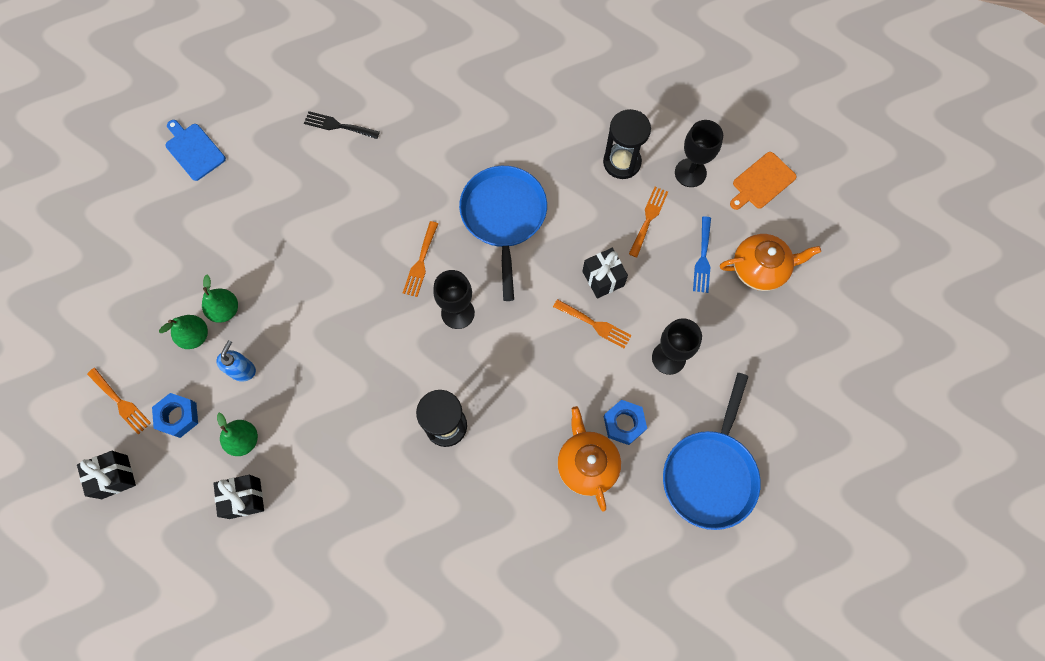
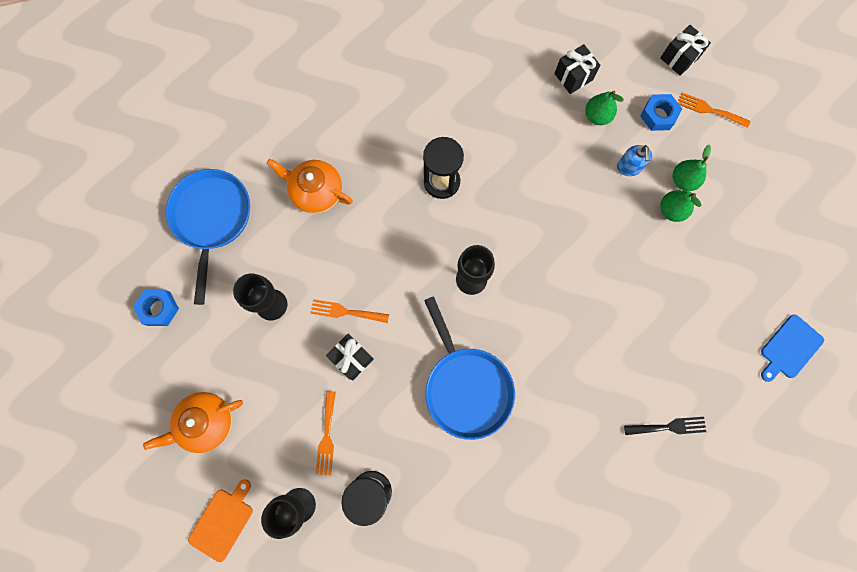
camera: 160 degrees right, 5 degrees up
(194, 150) = (789, 348): blue cutting board -> blue cutting board turned 105 degrees clockwise
(420, 262) = (524, 313): orange fork -> none
(587, 464) = (316, 192): orange teapot -> orange teapot turned 150 degrees clockwise
(624, 423) = (295, 234): blue nut -> blue nut (159, 309)
(703, 258) = (263, 413): blue fork -> none

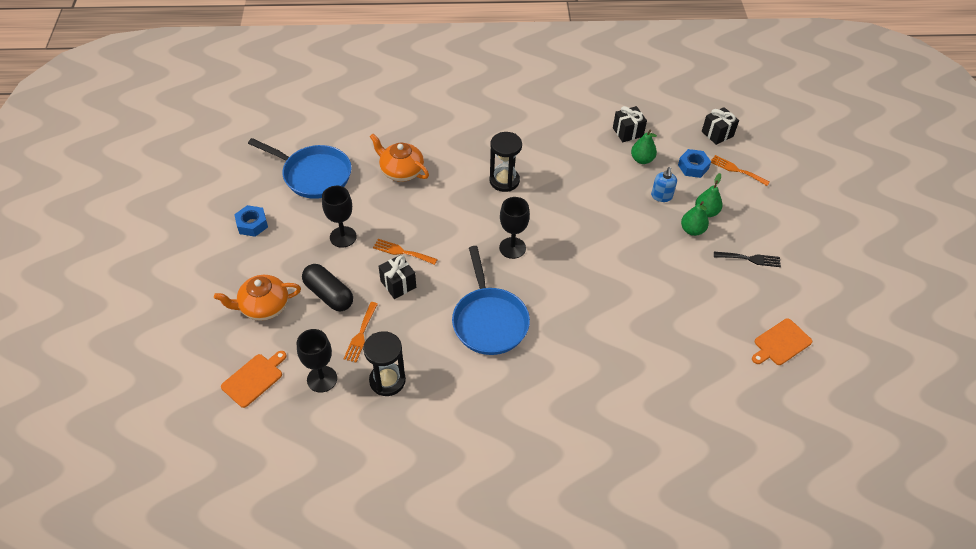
camera: 10 degrees right, 25 degrees down
(212, 219) = (313, 175): blue pan -> blue pan turned 105 degrees clockwise
(276, 390) = (329, 294): none -> black capsule
(669, 427) = (661, 381): black fork -> black fork (750, 259)
(789, 348) = (781, 343): blue cutting board -> orange cutting board

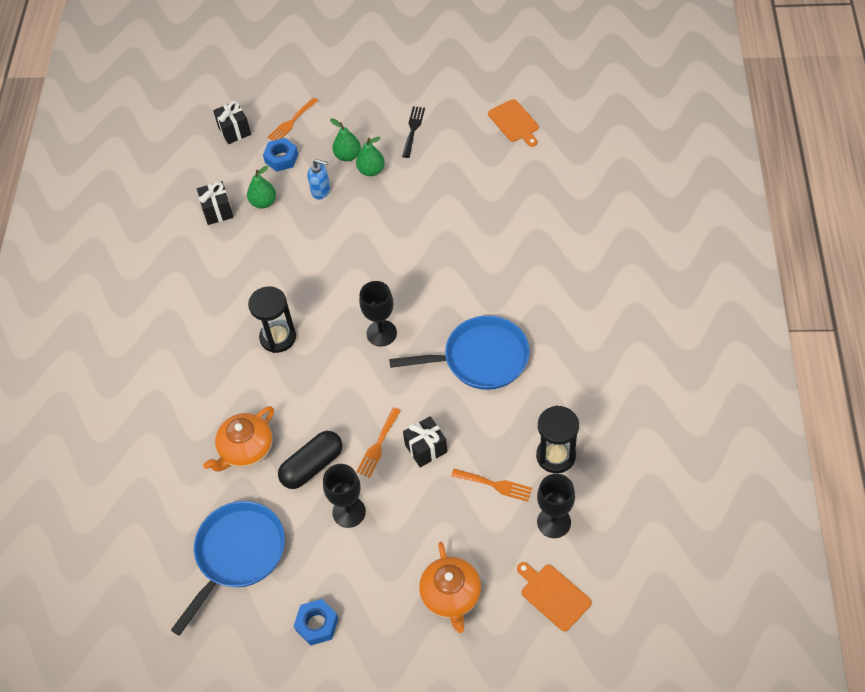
camera: 80 degrees left, 5 degrees up
(329, 294) = (437, 522): black capsule -> black capsule (312, 466)

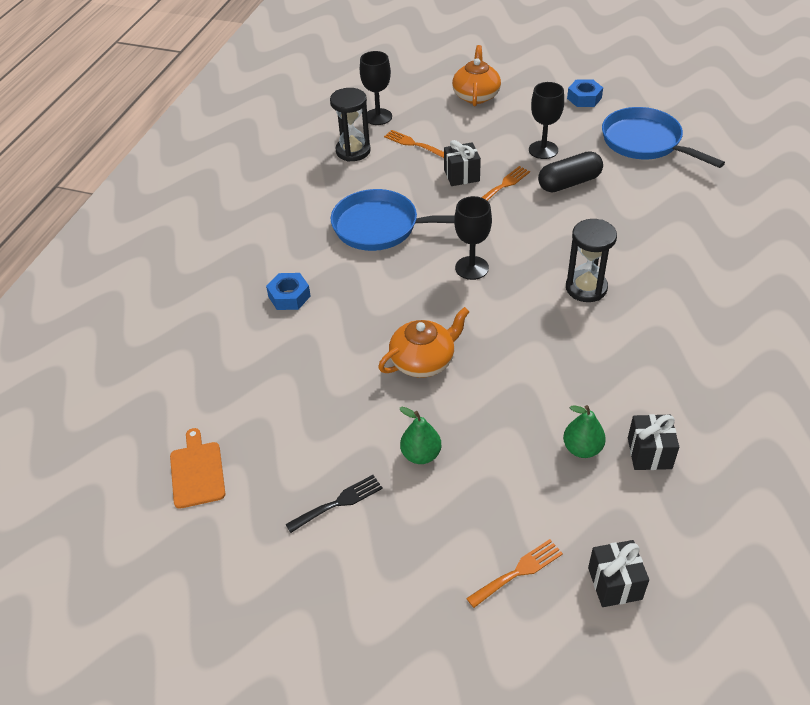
camera: 165 degrees left, 10 degrees down
(237, 555) = (645, 142): blue pan -> blue pan turned 90 degrees clockwise
(246, 449) = (632, 205): orange teapot -> orange teapot (423, 361)
(281, 158) = (545, 510): blue nut -> blue nut (289, 296)
(321, 191) = (498, 444): blue soap dispenser -> none
(348, 156) = (447, 487): green pear -> none
(413, 129) = (339, 502): black fork -> black fork turned 150 degrees counterclockwise
(553, 595) = (400, 84): orange cutting board -> none

